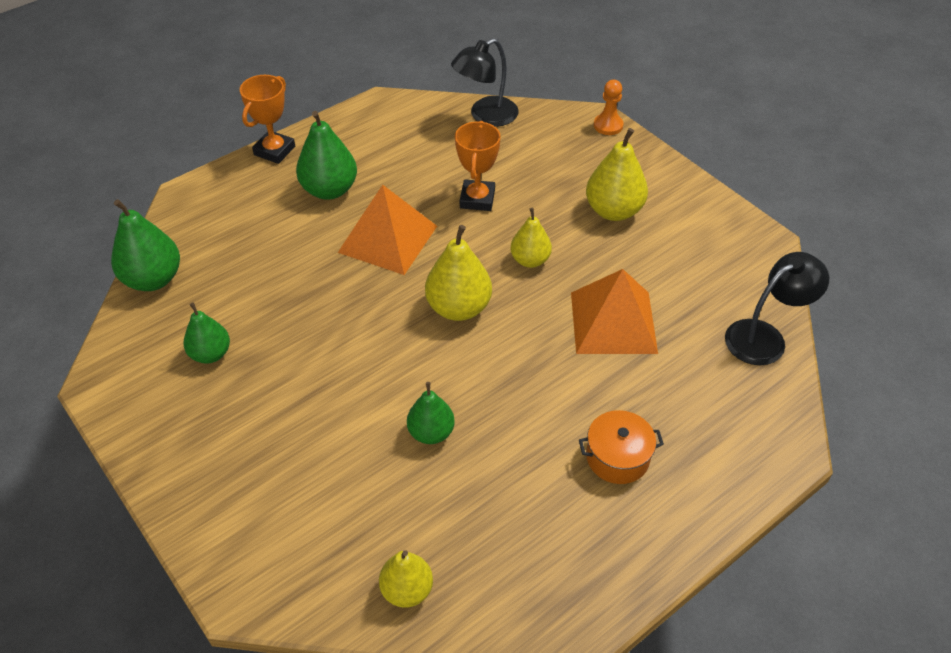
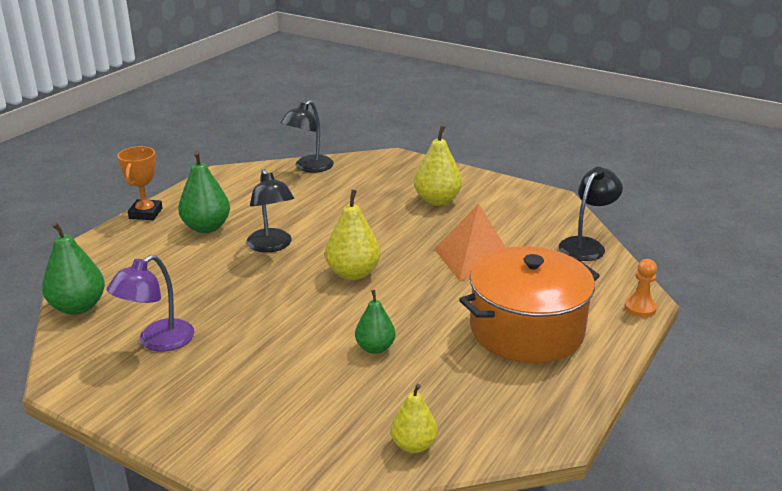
camera: 20 degrees left, 20 degrees down
(211, 354) = (157, 342): green pear -> purple lamp
(388, 239) = (272, 246): orange pyramid -> black lamp
(477, 199) = (330, 212): orange trophy -> none
(530, 260) = (392, 237): yellow pear -> none
(608, 125) = (404, 158): orange pawn -> orange pawn (640, 308)
(617, 457) = (526, 330): orange pot -> orange pot, size x2.20

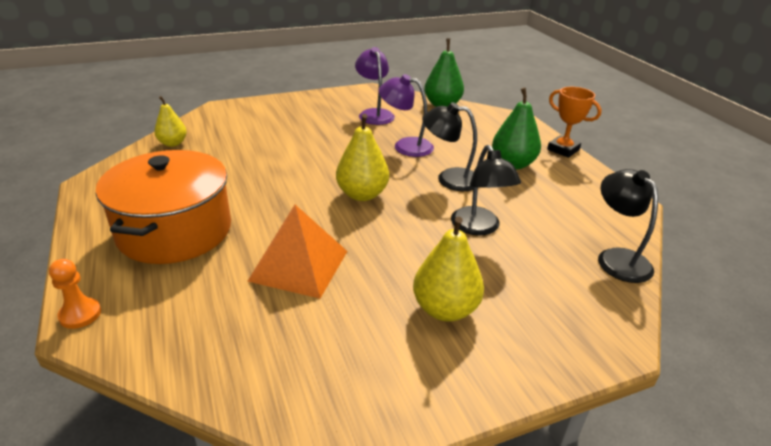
camera: 125 degrees right, 5 degrees up
(228, 289) = (405, 146): none -> purple lamp
(375, 348) = (263, 166): green pear -> none
(586, 245) = (208, 366): black lamp -> black lamp (479, 228)

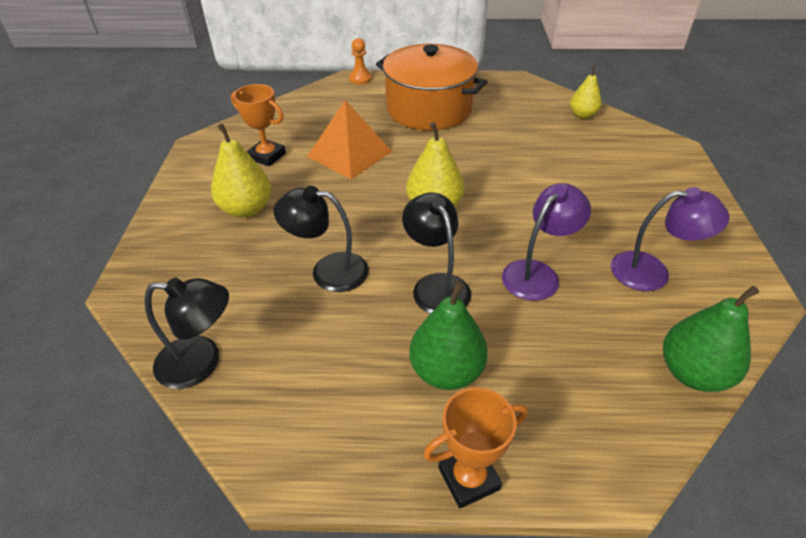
camera: 115 degrees right, 10 degrees up
(336, 336) = (267, 156): none -> orange trophy
(449, 178) = (436, 285): black lamp -> black lamp turned 60 degrees counterclockwise

